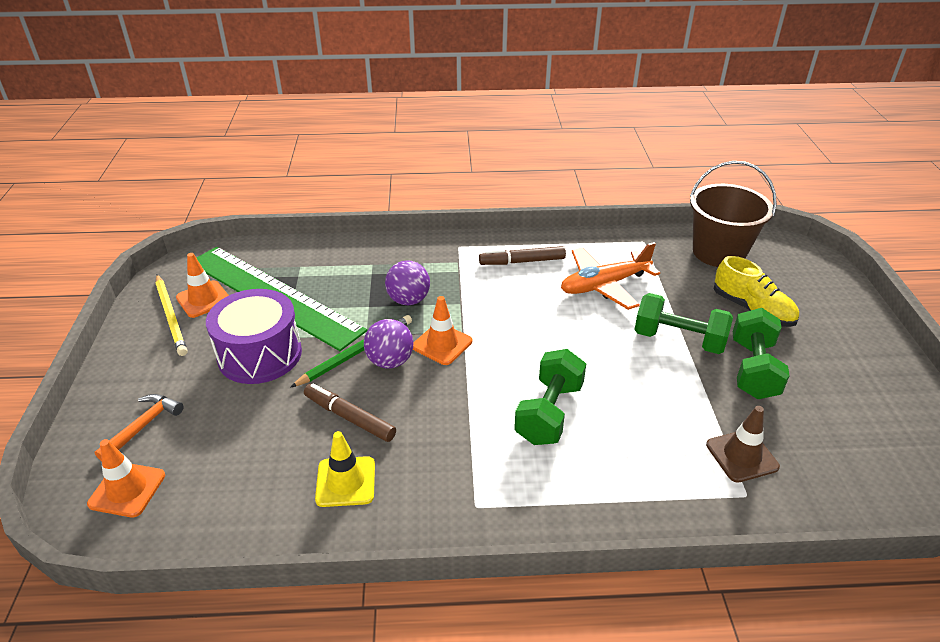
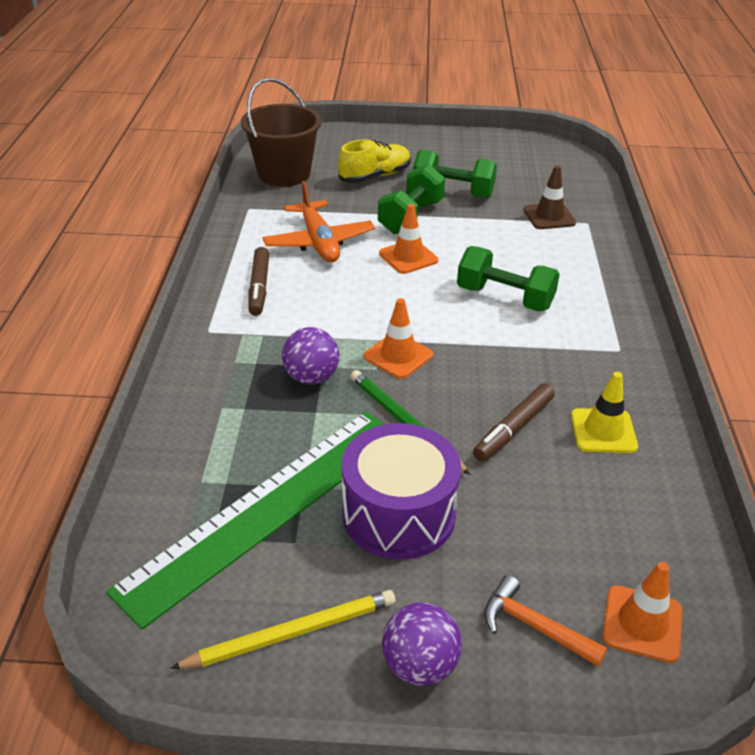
camera: 85 degrees left, 0 degrees up
(203, 299) = (255, 594): orange traffic cone -> orange traffic cone (408, 257)
(390, 361) = (423, 396): purple ball -> purple ball (420, 665)

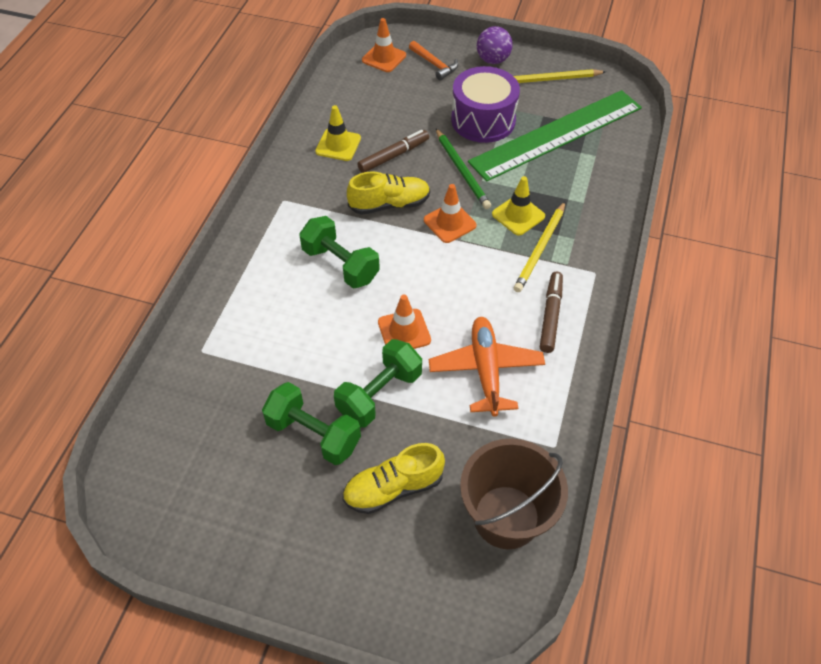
camera: 165 degrees left, 15 degrees up
(277, 345) = (540, 249): none -> yellow pencil
(311, 377) = (518, 215): purple ball -> yellow traffic cone
(484, 365) = (389, 204): none -> yellow shoe
(549, 216) = (233, 368): brown traffic cone -> none

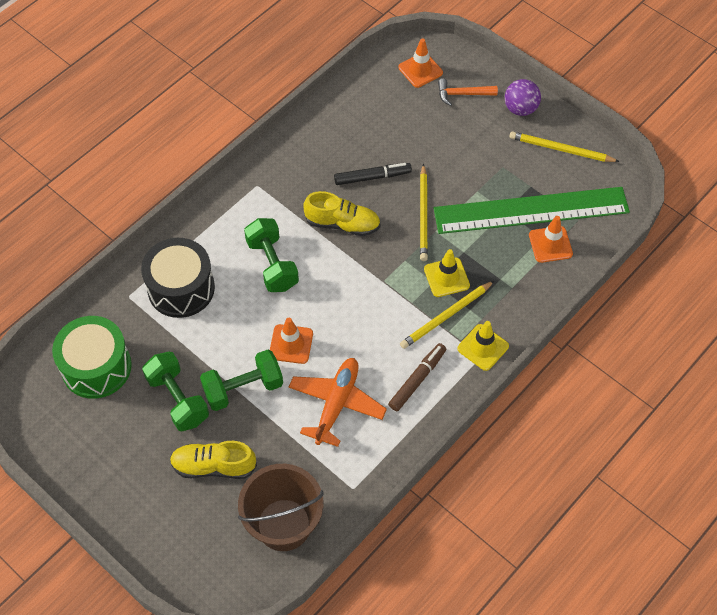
camera: 25 degrees right, 5 degrees up
(201, 437) = (96, 367): none -> green drum
(256, 322) = (181, 288): none -> black drum
(338, 145) = (330, 148): yellow traffic cone -> yellow traffic cone (483, 347)
(394, 156) = (372, 177): brown marker -> black marker
(434, 64) = (462, 94): orange hammer -> orange hammer turned 105 degrees clockwise
(449, 223) = (383, 261): orange traffic cone -> orange traffic cone (550, 244)
(462, 171) = (423, 215): green pencil -> yellow pencil
(483, 120) = (472, 170): purple drum -> none

